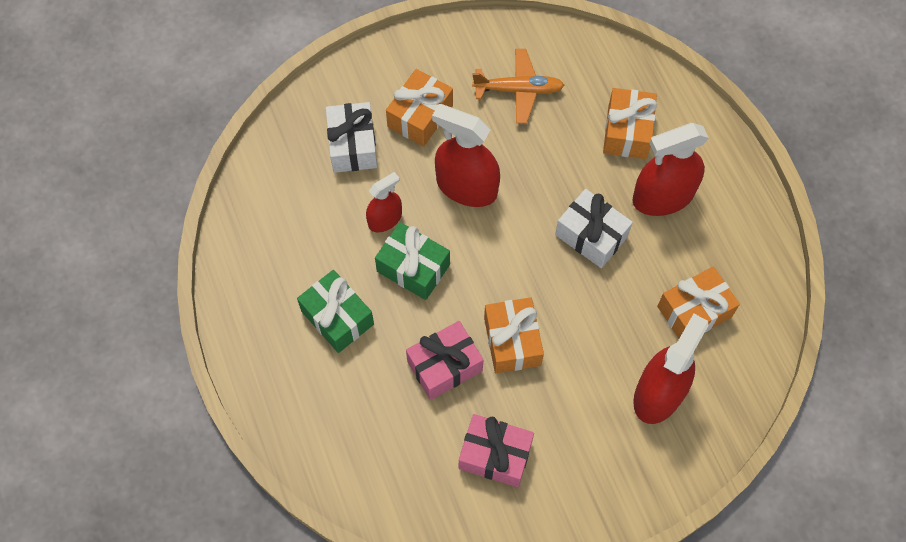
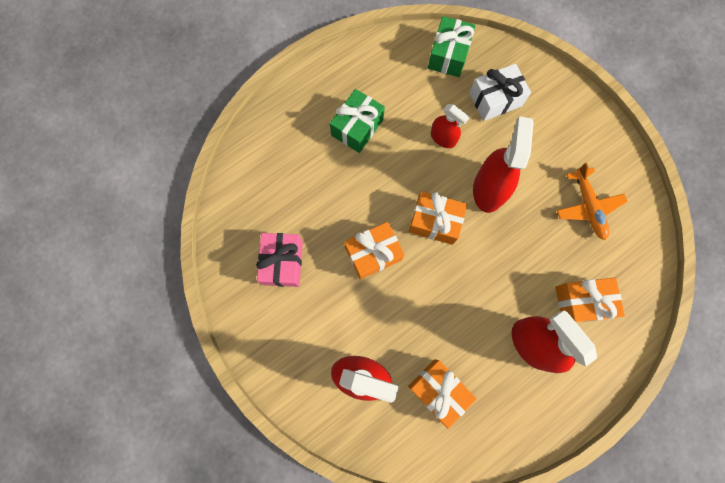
camera: 75 degrees right, 10 degrees up
(413, 268) = (410, 168): green gift -> green gift (448, 55)
(420, 116) = (537, 139): orange gift -> orange gift (435, 222)
(444, 366) = (341, 210): pink gift -> none
(591, 235) = (479, 293): white gift -> none

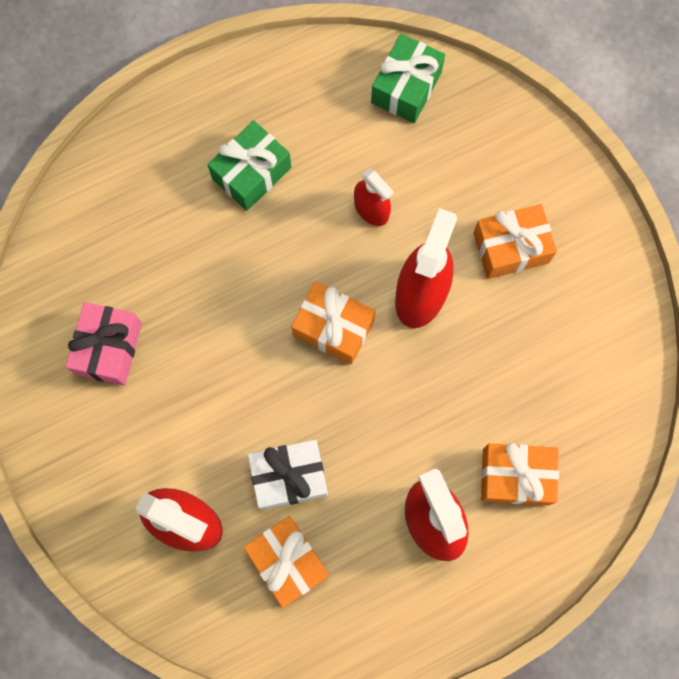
camera: 10 degrees right, 0 degrees up
(373, 253) = (237, 357): orange gift -> orange gift (511, 247)
(495, 99) = (459, 165): white gift -> white gift (289, 477)
(588, 207) = (557, 344): orange plane -> none

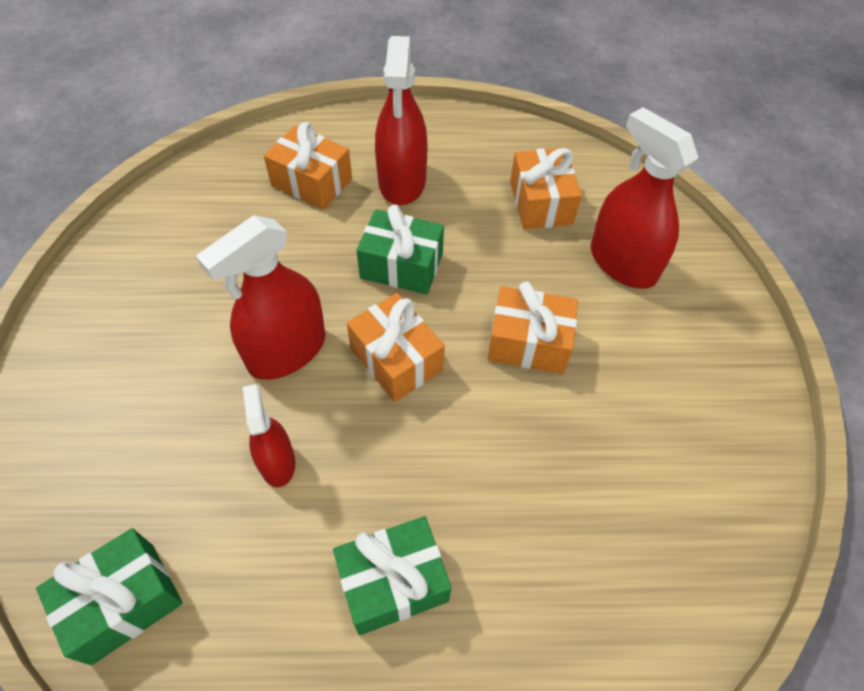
camera: 155 degrees left, 20 degrees down
(108, 348) = (657, 448): pink gift -> none
(289, 477) = (509, 258): white gift -> none
(378, 420) = (401, 266): none -> green gift
(511, 247) = (164, 352): orange gift -> orange gift (528, 343)

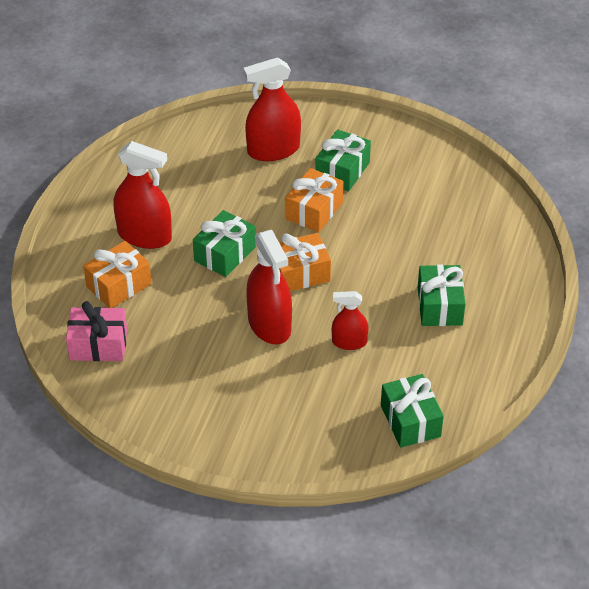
camera: 70 degrees left, 10 degrees down
(211, 192) = (98, 345): none -> pink gift
(541, 203) = (203, 171): orange gift -> none
(629, 356) = (342, 171): none -> green gift

